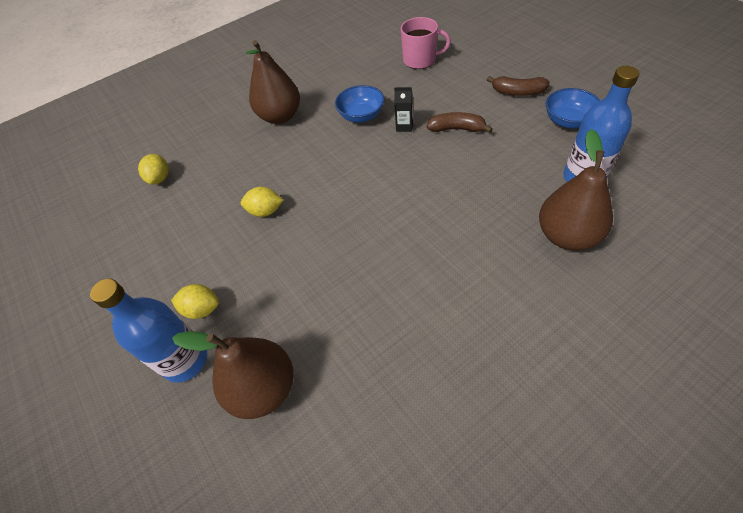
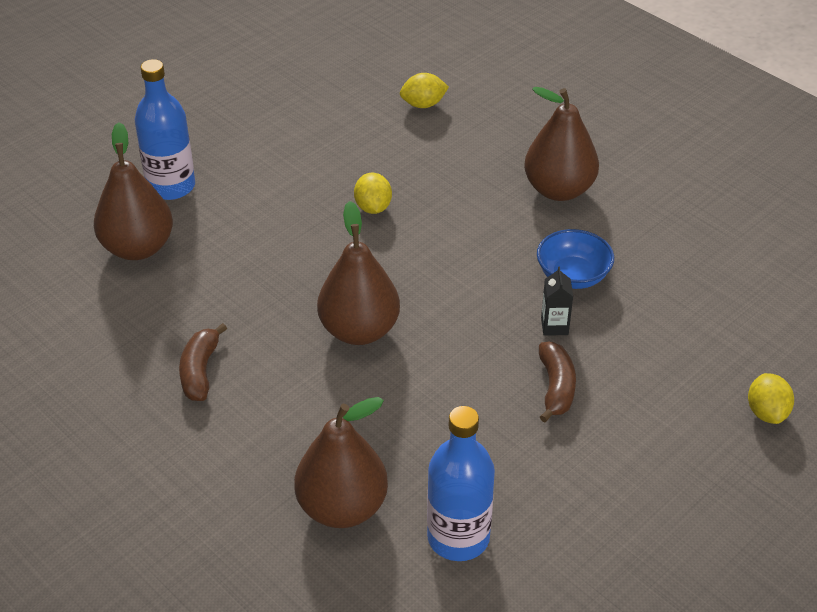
camera: 75 degrees right, 10 degrees down
(202, 309) = (230, 184): yellow lemon -> yellow lemon (766, 412)
(396, 222) = (359, 330): none -> brown pear
(420, 60) = (737, 336): pink mug -> none
(517, 92) = (665, 467): brown banana -> brown banana (200, 371)
(568, 121) = (595, 531): blue bowl -> none

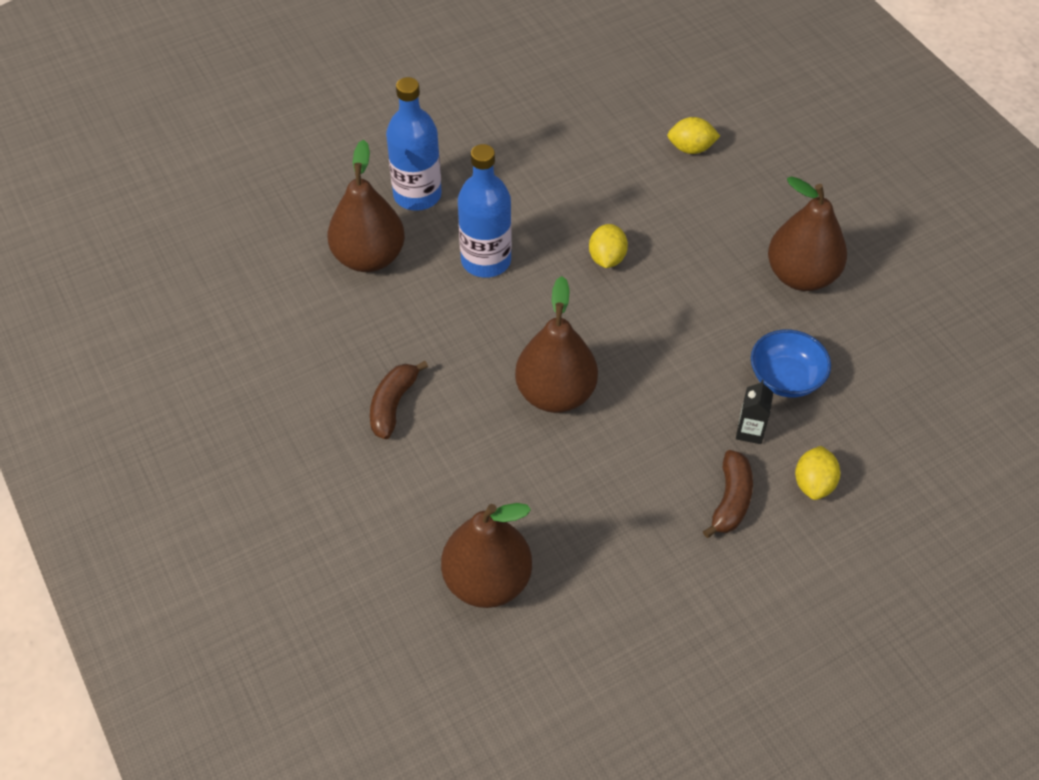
camera: 15 degrees right, 10 degrees up
(458, 538) = (588, 639): blue bottle -> blue bottle (486, 260)
(766, 412) = (938, 577): yellow lemon -> yellow lemon (813, 484)

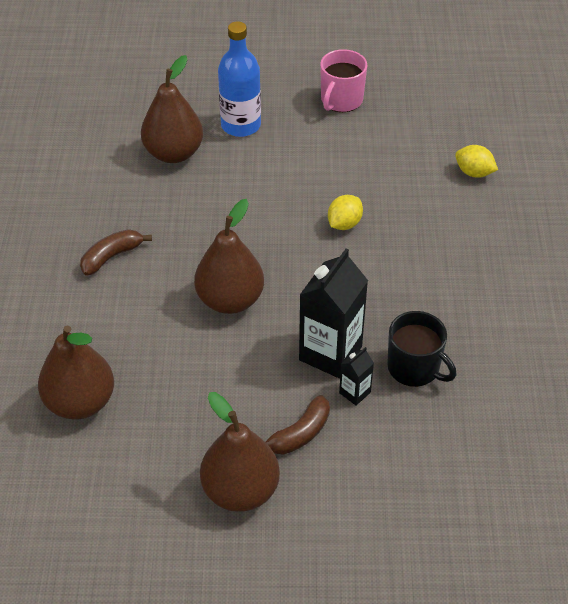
camera: 30 degrees right, 5 degrees down
(486, 260) = (253, 189): blue bottle -> none
(501, 123) = (341, 100): none -> pink mug
(697, 402) = (330, 353): none -> black carton
(785, 378) = (414, 368): blue bowl -> black mug
(801, 276) = (488, 300): brown pear -> brown pear (240, 490)
(813, 484) = (374, 453): yellow lemon -> none

